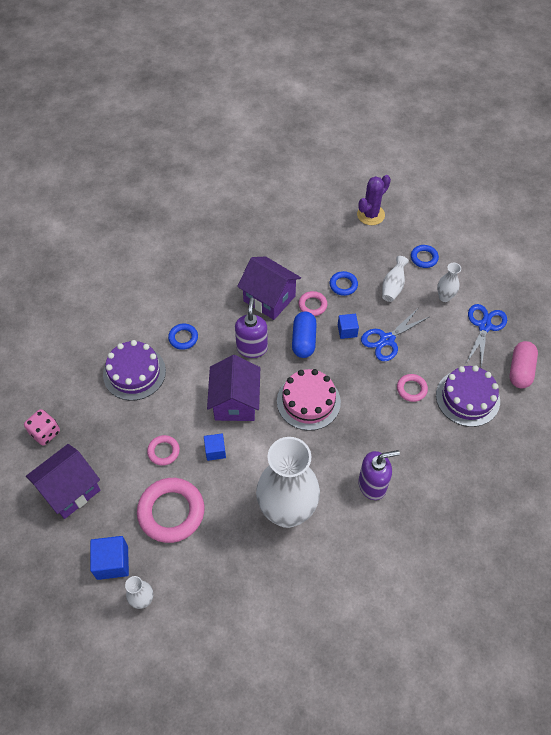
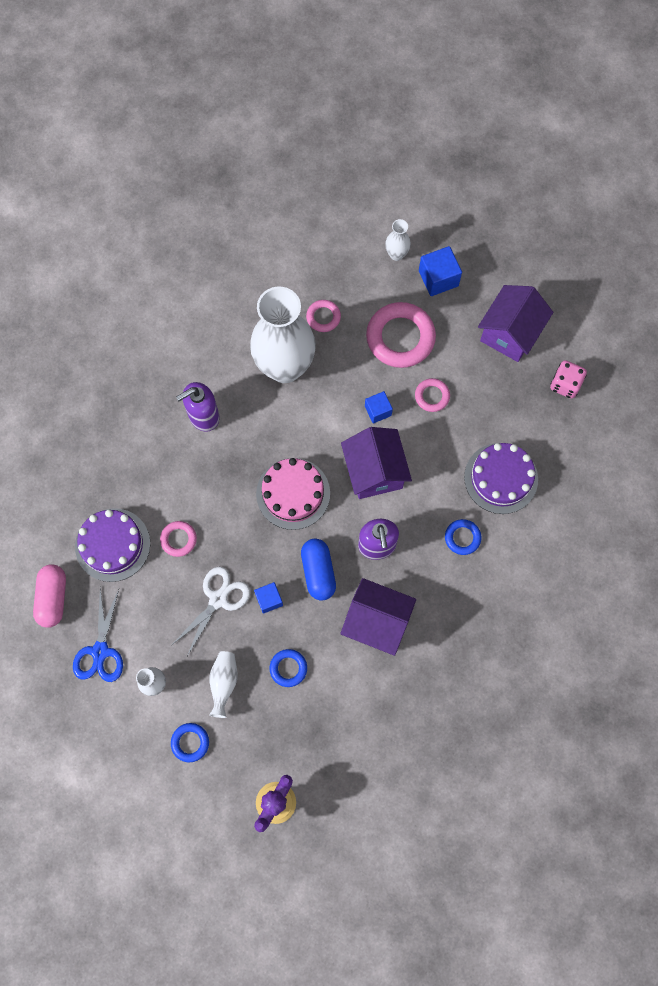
camera: 165 degrees right, 15 degrees up
(312, 305) = (320, 626): pink ring -> pink ring (323, 317)
(387, 340) = (218, 599): blue scissors -> white scissors

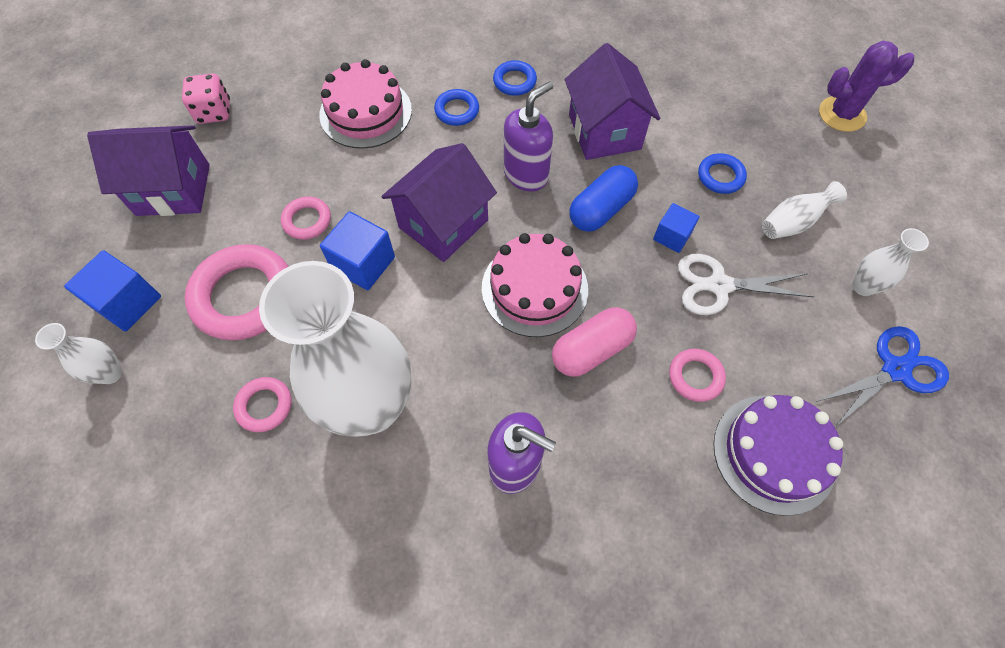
camera: 125 degrees left, 10 degrees down
(53, 598) = (902, 477): pink capsule -> pink capsule (591, 349)
(190, 742) = (876, 215): blue ring -> blue ring (514, 81)
(378, 411) = (363, 263): blue cube -> blue cube, size x1.55
(501, 478) = (365, 112): purple cake -> pink cake

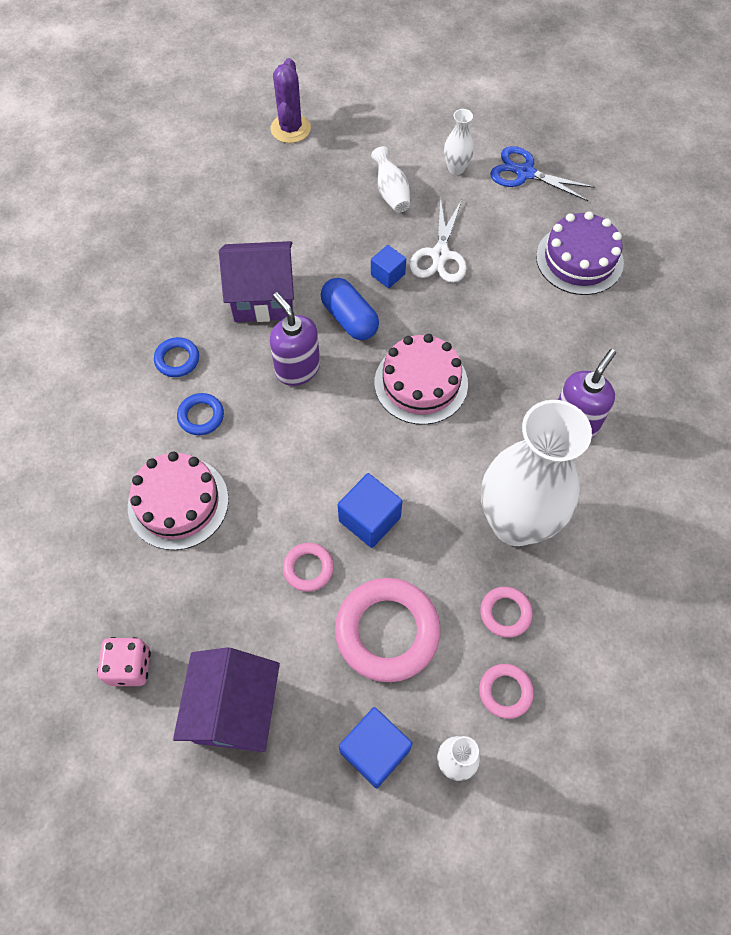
camera: 80 degrees left, 0 degrees up
(443, 224) = (338, 445): purple house -> none
(591, 349) = (484, 353): pink capsule -> none
(695, 377) = (516, 290): pink ring -> pink ring (505, 692)
(720, 176) = (334, 226): blue ring -> none
(895, 369) = (525, 173): blue scissors -> blue scissors turned 45 degrees counterclockwise

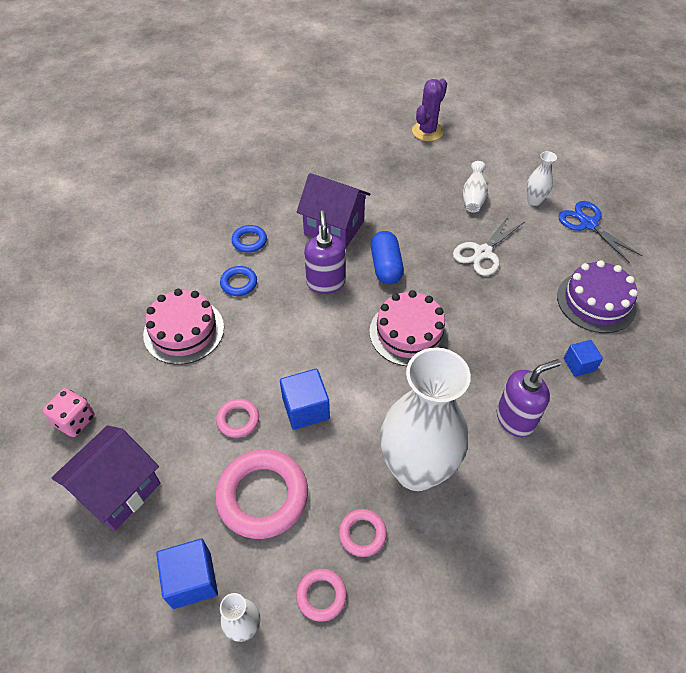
camera: 30 degrees right, 10 degrees down
(388, 274) = (434, 249): blue cube -> blue cube (579, 364)

